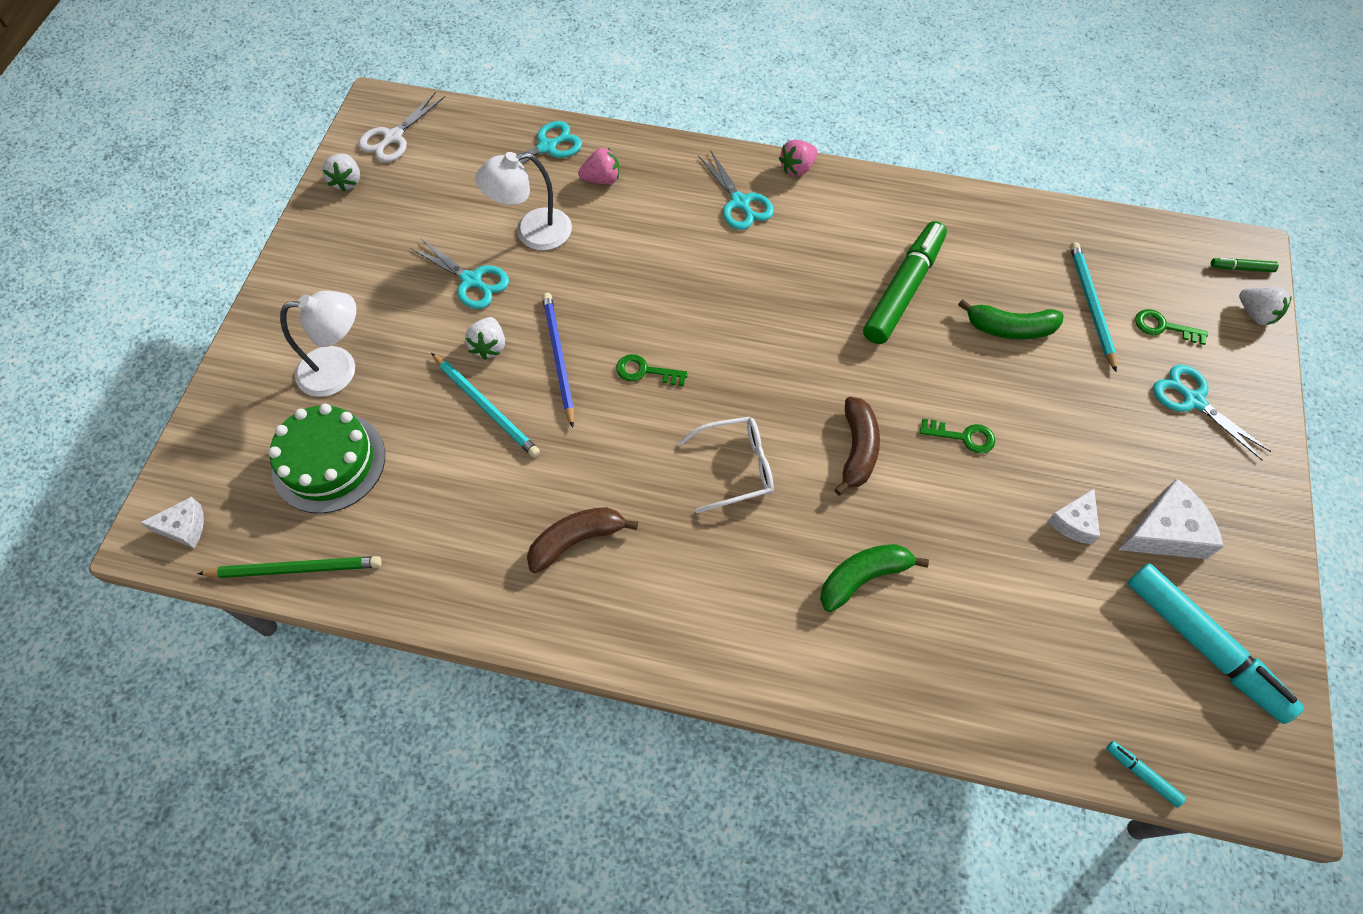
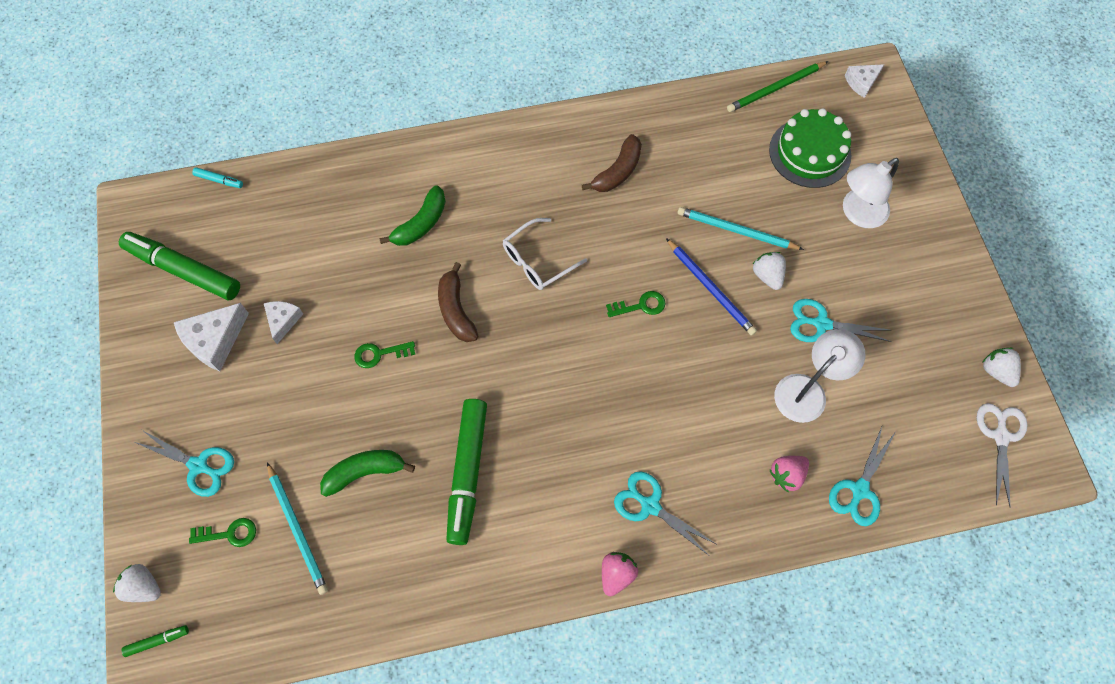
camera: 155 degrees right, 5 degrees up
(1203, 646) = (184, 270): turquoise marker -> green marker

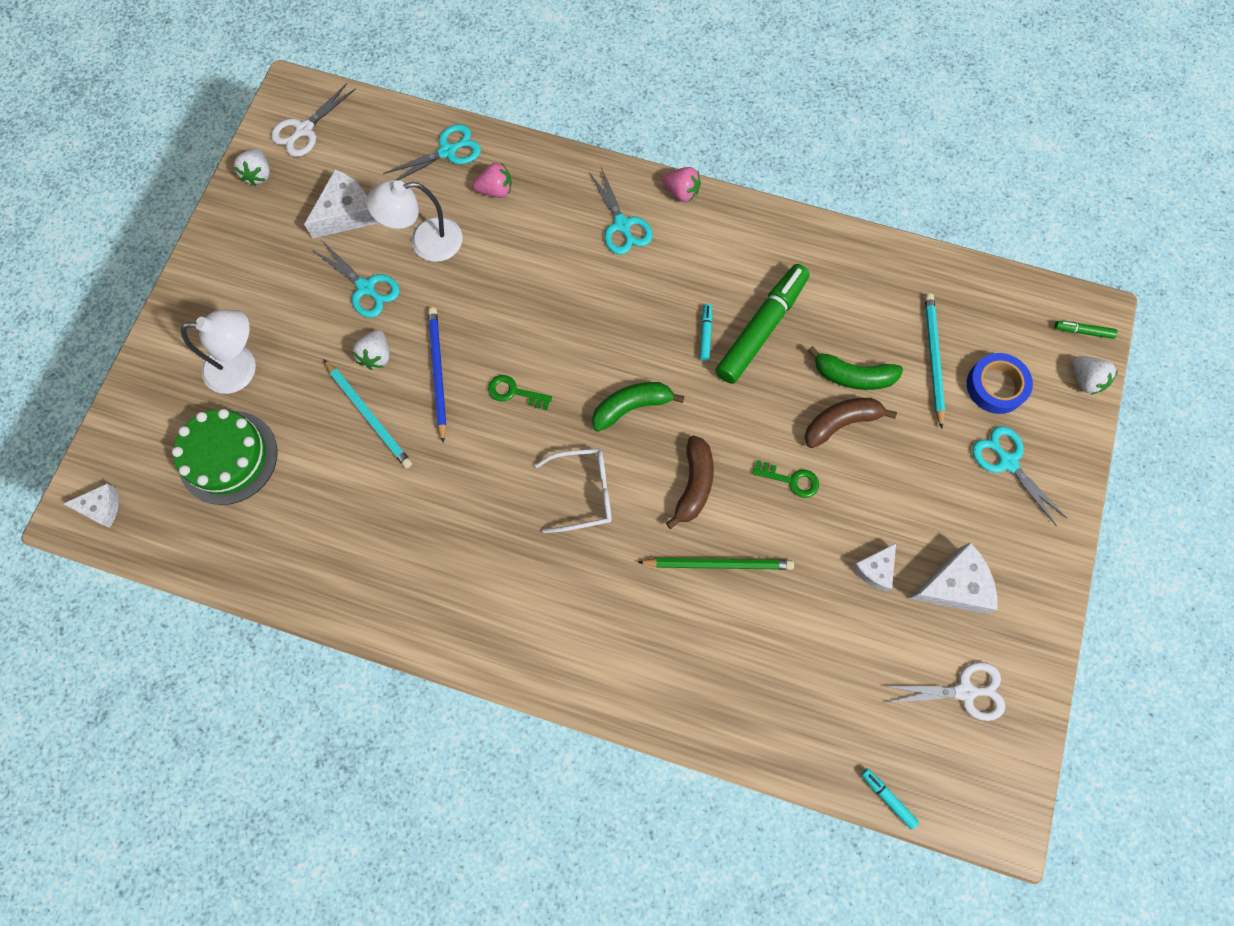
camera: 150 degrees left, 5 degrees up
(184, 270) = (964, 692): green marker -> white scissors
(229, 533) = (996, 386): green key -> blue tape
(421, 224) = (681, 604): green banana -> green banana (632, 407)
(514, 440) = (705, 334): none -> turquoise marker
(616, 574) = (681, 192): pink strawberry -> pink strawberry turned 120 degrees counterclockwise
(617, 171) = (437, 549): brown banana -> brown banana (841, 423)
(775, 88) = (195, 554): green pencil -> green pencil (718, 564)
(893, 379) = (347, 213): none -> white cheese

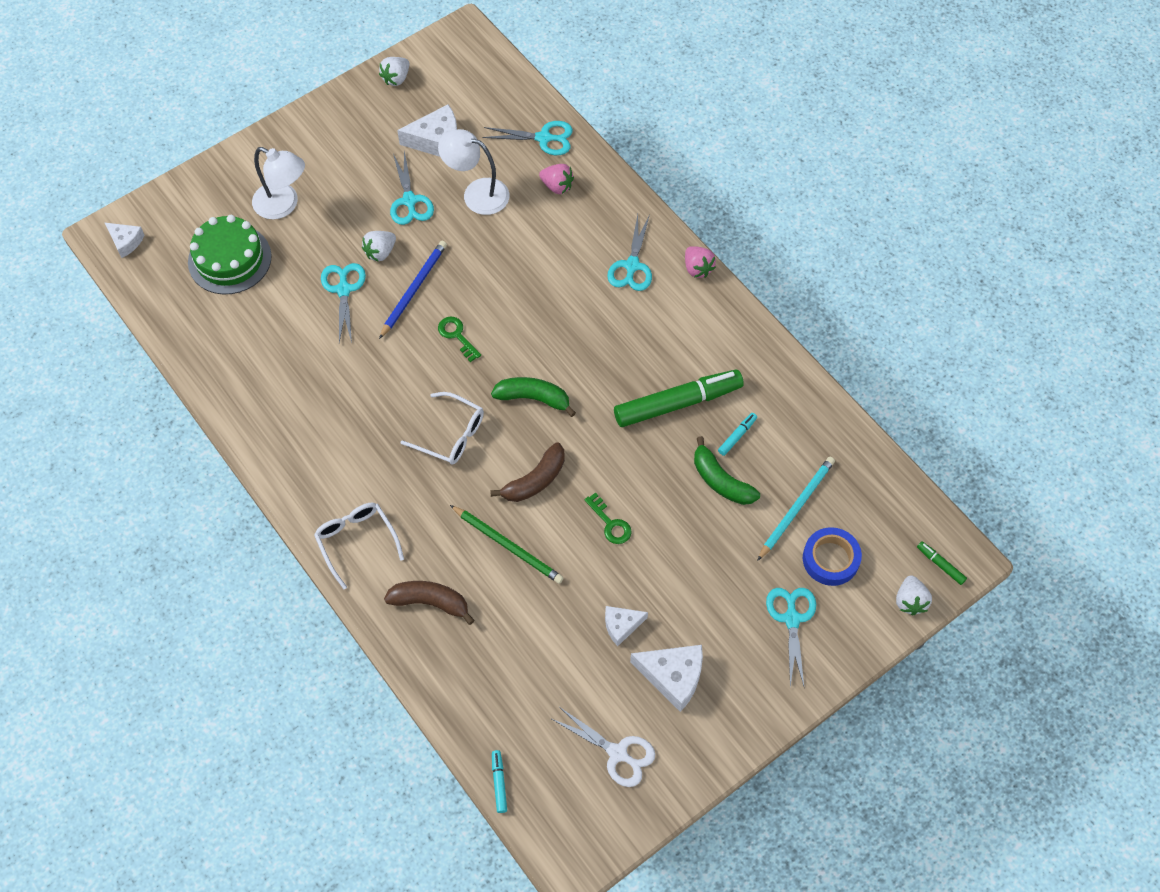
camera: 35 degrees right, 10 degrees down
(304, 130) = (452, 65): white scissors -> none
(369, 416) = (344, 289): turquoise pencil -> turquoise scissors
(576, 658) = (356, 542): none -> white glasses
(705, 334) = (631, 381): turquoise marker -> turquoise marker (737, 436)
(841, 423) = (683, 508): brown banana -> brown banana (430, 602)

